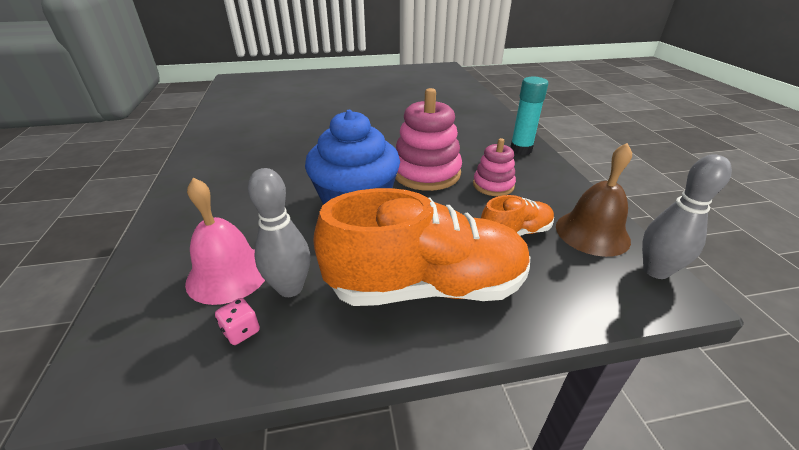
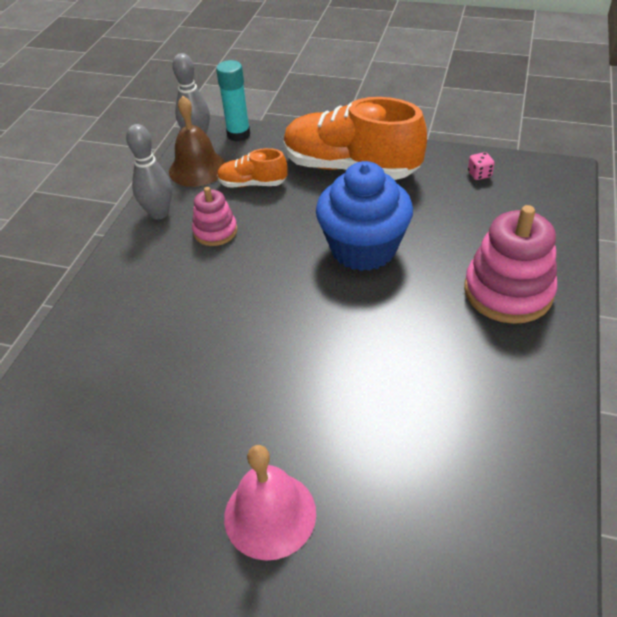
camera: 150 degrees left, 10 degrees up
(228, 274) = (490, 212): pink bell -> pink bell (270, 514)
(290, 288) = (444, 190): grey bowling pin -> grey bowling pin (159, 213)
(426, 173) = (264, 268): pink stacking toy -> pink stacking toy (508, 292)
(521, 149) = (123, 271): turquoise glue stick -> turquoise glue stick (238, 135)

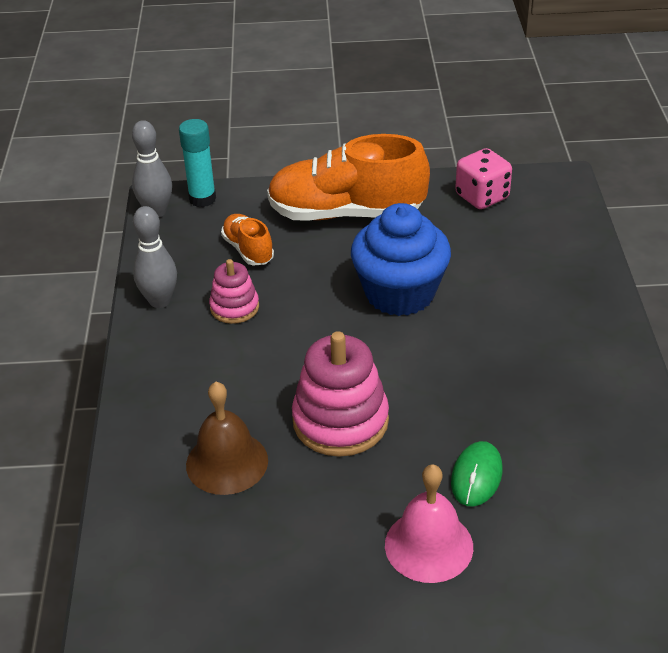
camera: 20 degrees left, 5 degrees down
(197, 168) = (176, 245): brown bell -> brown bell (227, 462)
(252, 184) = (248, 250): orange shoe -> orange shoe turned 75 degrees clockwise
(351, 451) = (476, 476): none -> green mouse
(479, 174) = (482, 197): pink dice -> pink dice, size x2.02
(508, 292) = (556, 305): pink stacking toy -> pink stacking toy (340, 421)

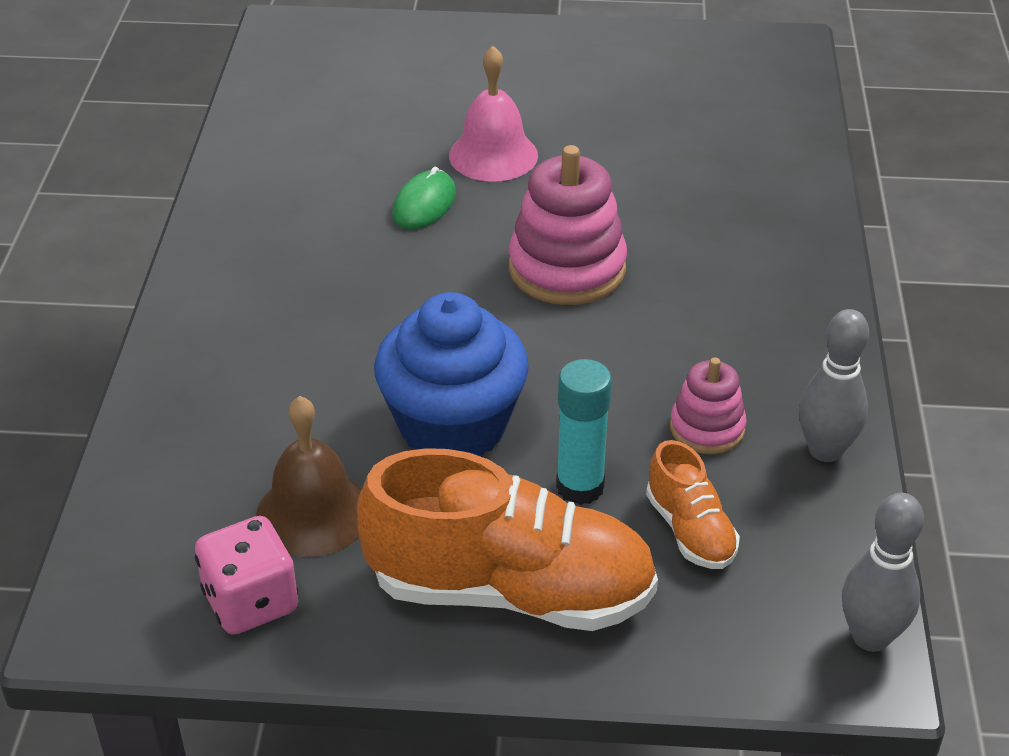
camera: 175 degrees left, 0 degrees up
(202, 199) = (785, 660): turquoise glue stick -> turquoise glue stick (580, 487)
(227, 462) = (704, 239): brown bell -> brown bell (313, 513)

